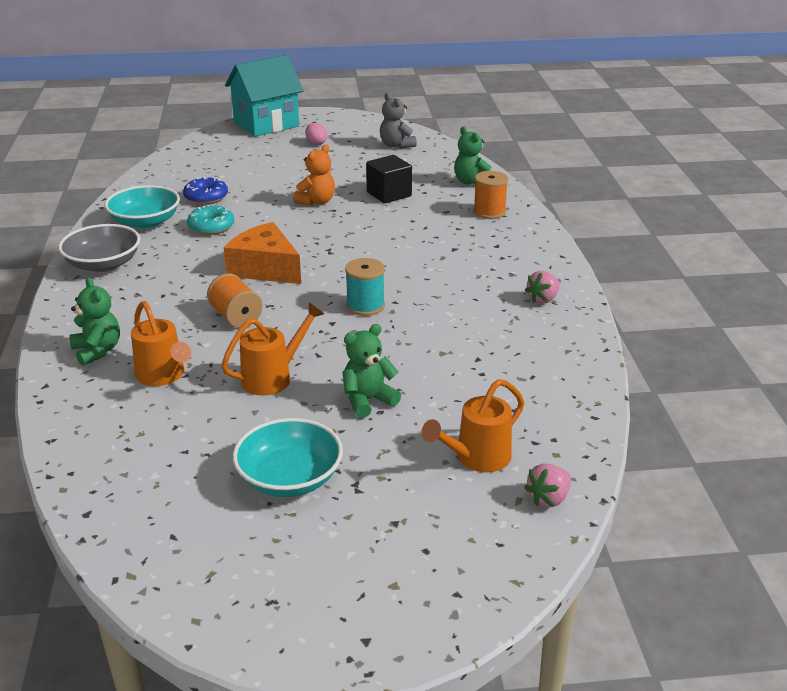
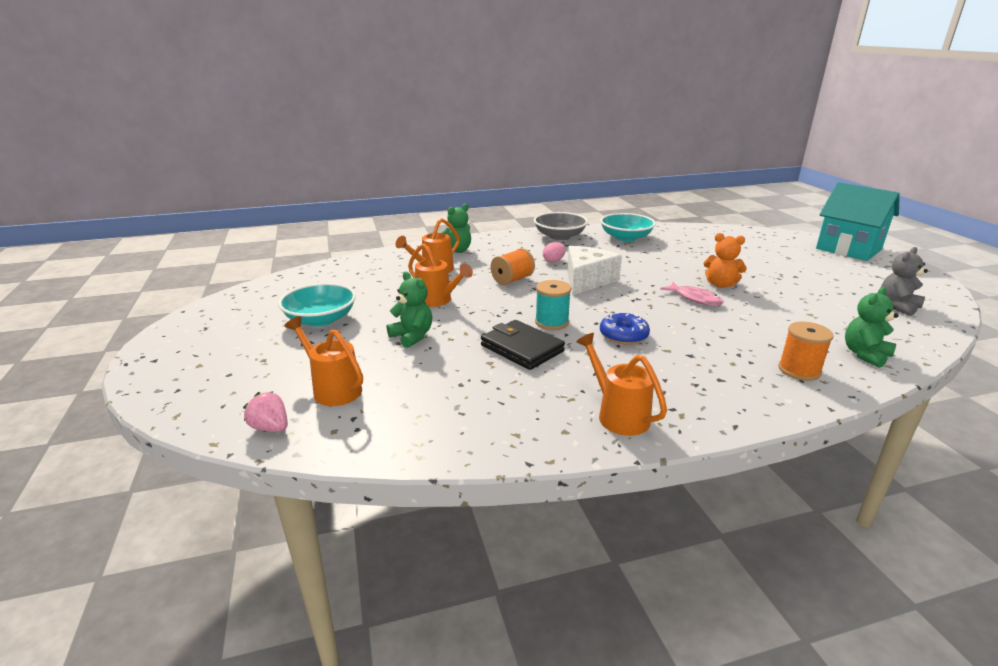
camera: 80 degrees right, 5 degrees down
(206, 197) = (682, 248): blue donut -> blue donut (623, 335)
(211, 227) = (637, 256): turquoise donut -> none
(265, 269) = (587, 280): orange cheese -> white cheese
(316, 143) = (841, 271): pink egg -> pink egg (553, 261)
(342, 221) = (695, 298): none -> pink fish
(389, 194) = (774, 313): black cube -> none
(418, 330) = (522, 348): none -> black wallet
(543, 299) = (618, 414): pink strawberry -> orange watering can

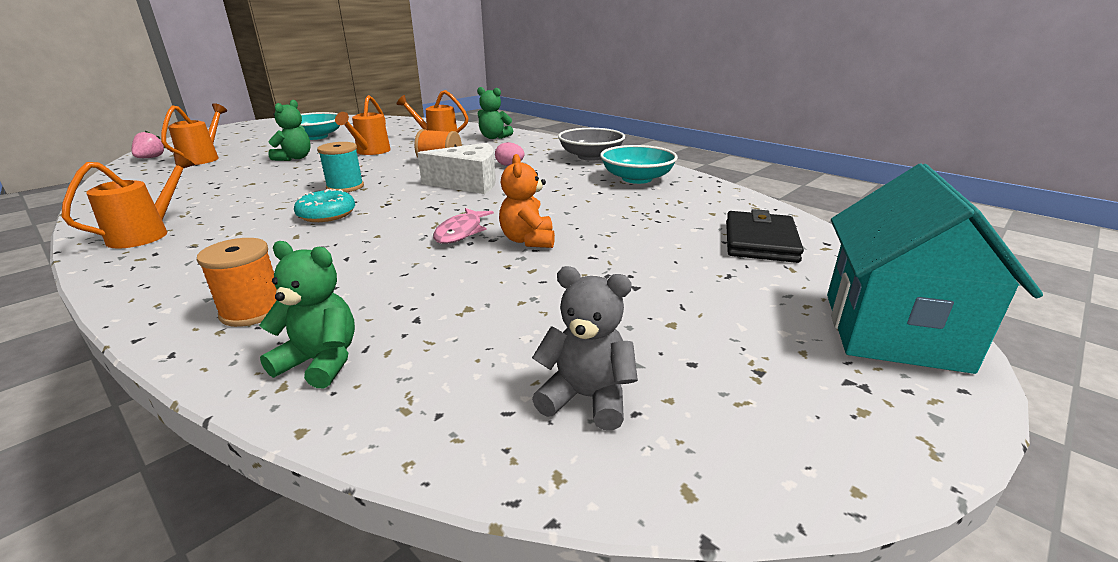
camera: 60 degrees right, 0 degrees up
(522, 348) = (282, 187): black wallet -> black wallet (760, 241)
(623, 335) = (327, 214): blue donut -> turquoise donut

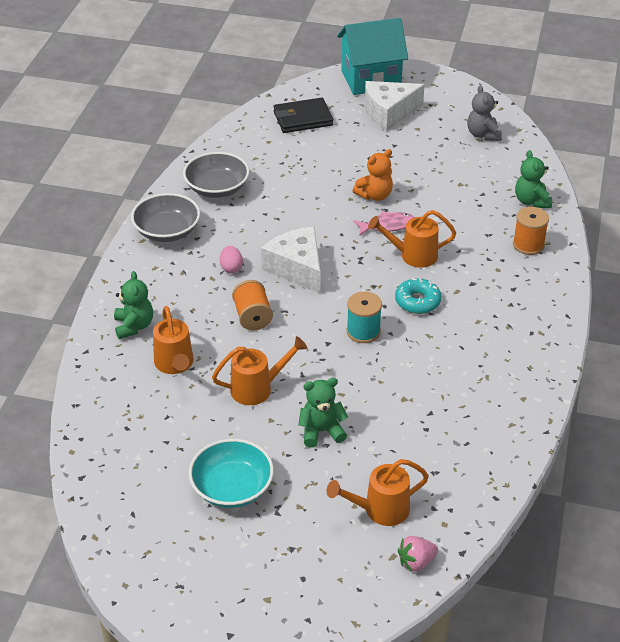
camera: 120 degrees left, 15 degrees up
(147, 234) = (521, 362): orange watering can -> orange watering can (413, 255)
(637, 178) = (217, 188): turquoise bowl -> grey bowl
(744, 311) = (388, 113): none -> white cheese

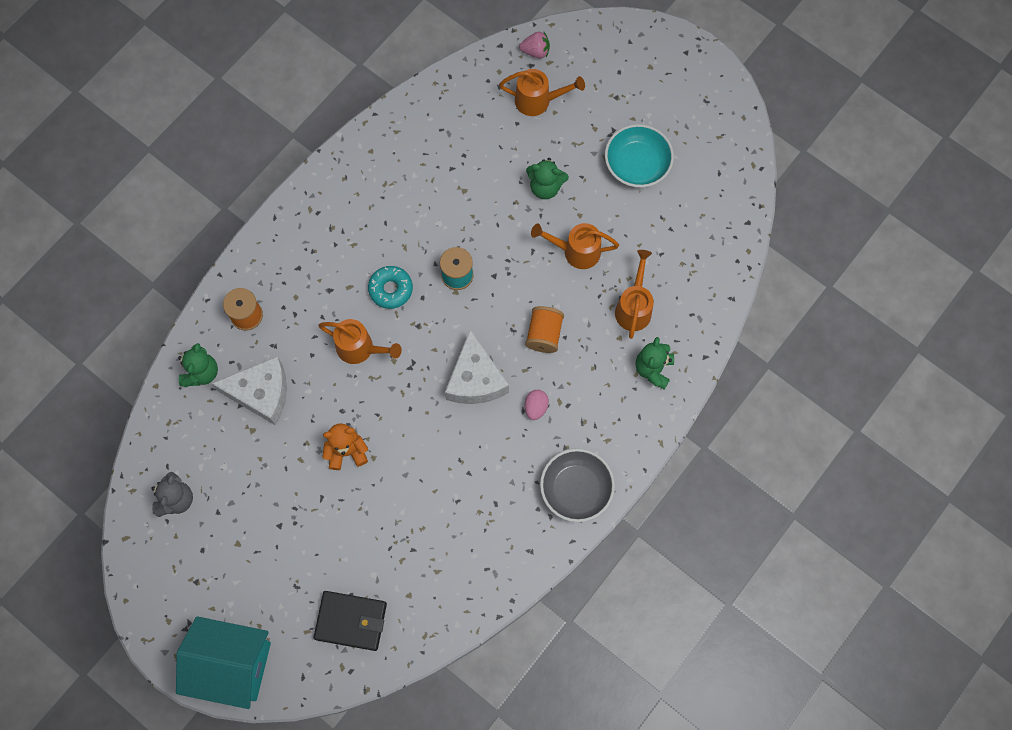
camera: 155 degrees left, 30 degrees up
(217, 188) = (499, 536): grey bowl -> none
(387, 226) = (360, 400): pink fish -> none
(388, 113) = (251, 587): white cheese -> white cheese (261, 393)

